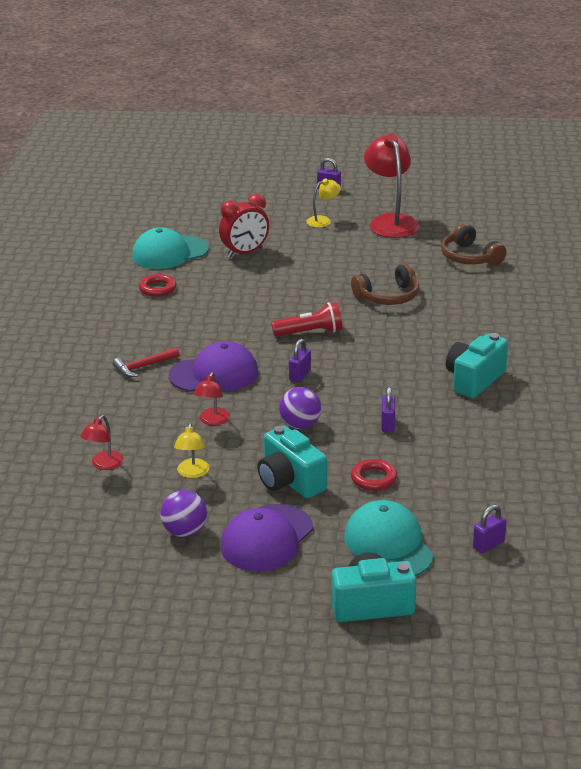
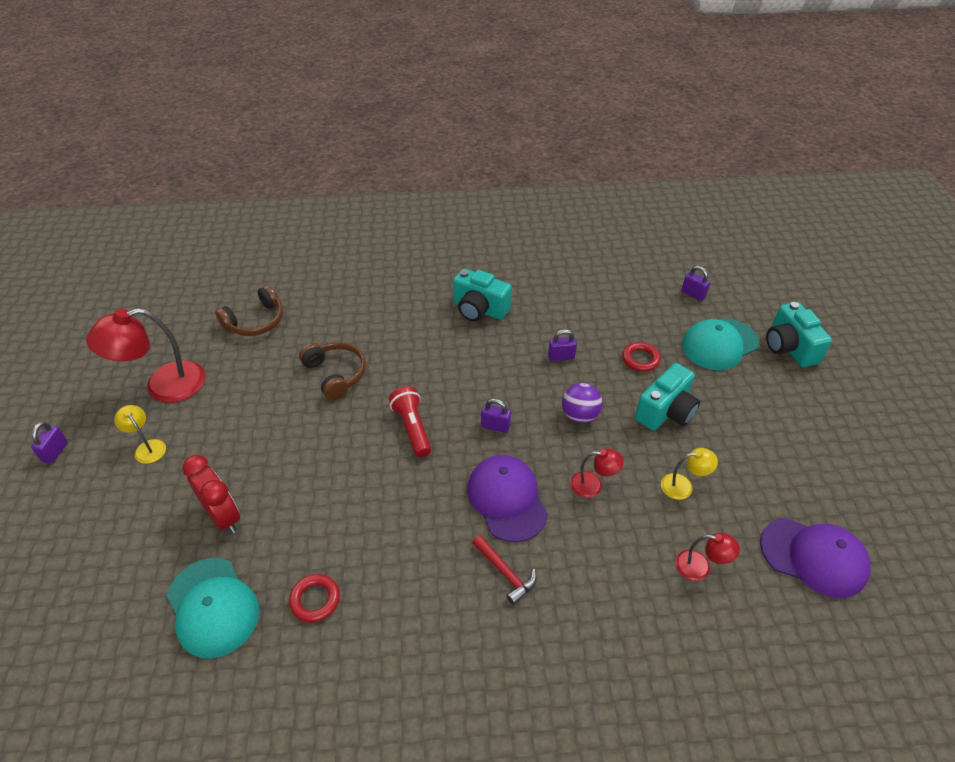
camera: 100 degrees left, 15 degrees up
(185, 531) = (768, 475): purple ball -> none
(267, 538) = (748, 416): purple cap -> purple cap (814, 557)

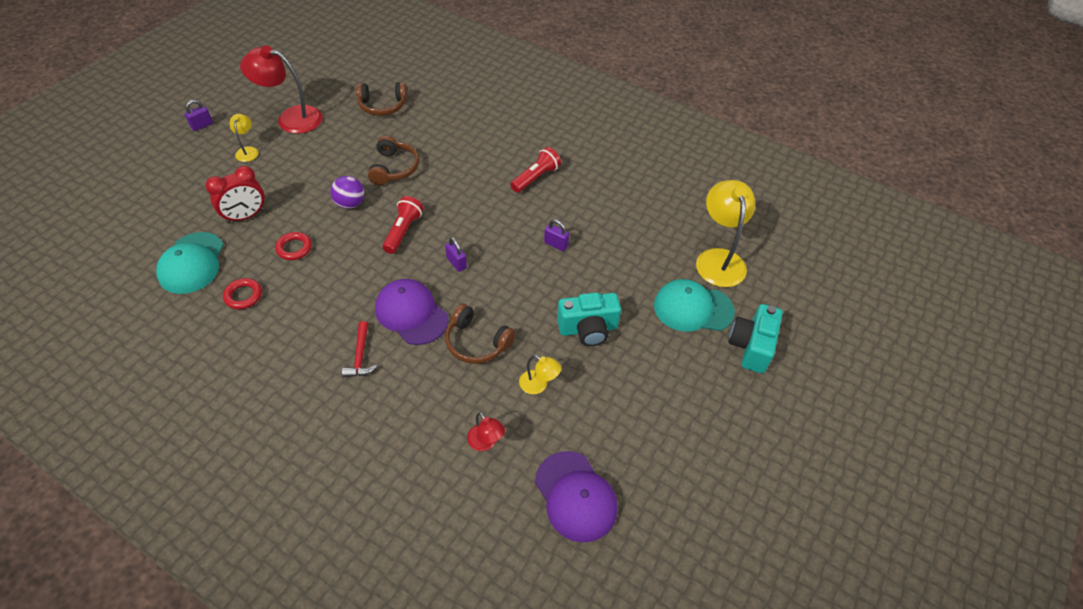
camera: 35 degrees right, 5 degrees up
(223, 516) = (246, 216): red clock -> red clock turned 60 degrees clockwise
(479, 309) = (536, 178): turquoise camera -> red flashlight
(507, 499) = (411, 313): purple cap -> purple cap turned 60 degrees counterclockwise
(579, 415) = (522, 292): purple ball -> purple ball (350, 204)
(593, 485) = (477, 342): red lamp -> brown headphones
(640, 359) = (614, 281): red ring -> red ring (294, 248)
(693, 294) = (718, 259): purple padlock -> yellow lamp

